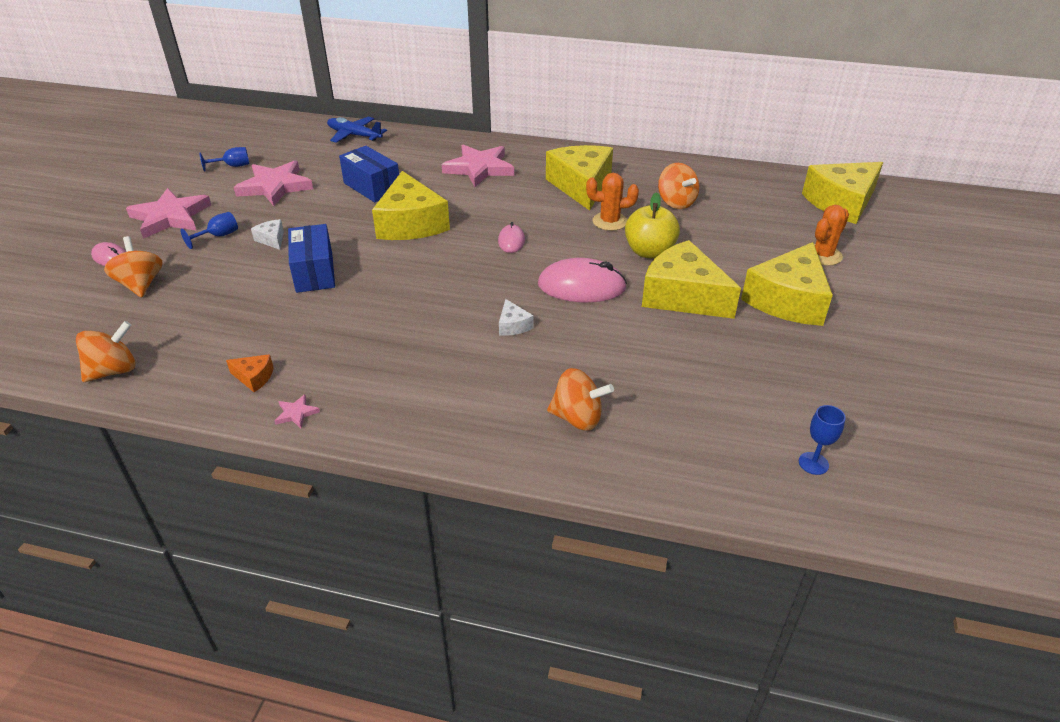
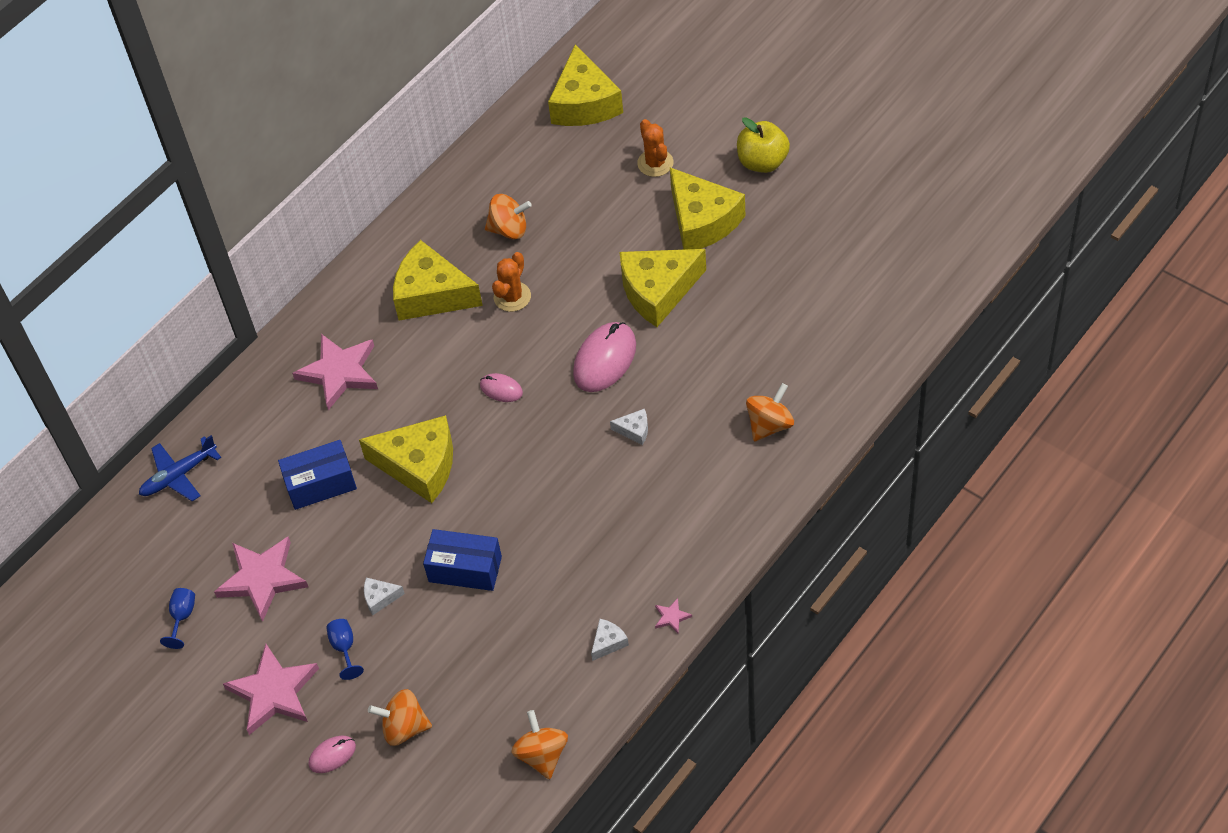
camera: 60 degrees left, 15 degrees up
(254, 377) = (608, 642): orange cheese -> white cheese
(649, 252) = (580, 287): yellow apple -> yellow apple (762, 162)
(813, 463) = (880, 301): blue goblet -> none

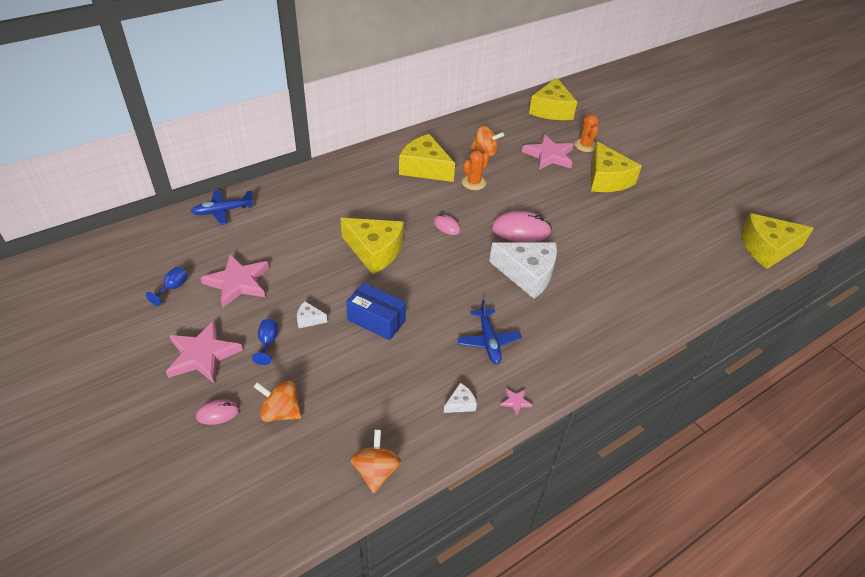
camera: 10 degrees right, 10 degrees down
(321, 484) = (306, 242): blue box -> none
(339, 373) = (350, 189): pink star -> pink star (549, 155)
(605, 359) = (521, 230): pink mouse -> pink mouse turned 45 degrees clockwise
(614, 547) = (488, 341): none -> blue plane
(634, 430) = (527, 274): white cheese -> white cheese, size x2.40
(658, 291) = (568, 205): yellow cheese -> yellow cheese (767, 248)
(762, 162) = (653, 162): yellow apple -> none
(769, 424) = (624, 299): orange spinning top -> none

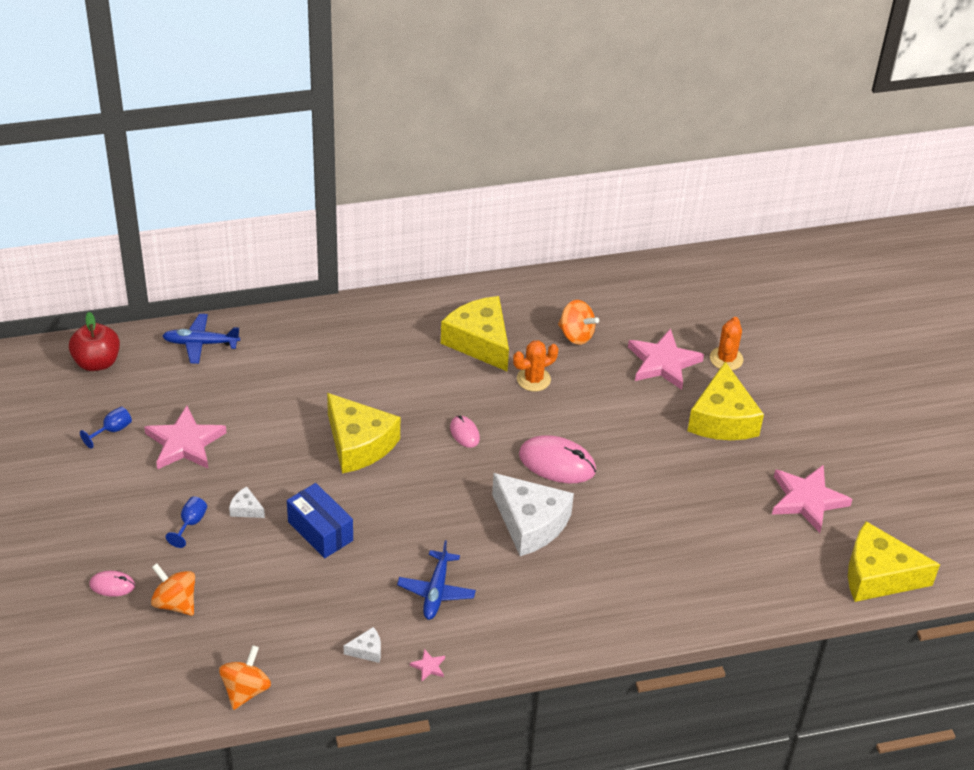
camera: 20 degrees right, 0 degrees up
(142, 242) = (97, 362): none -> red apple
(203, 355) = (118, 518): pink star -> pink star (807, 500)
(551, 110) = (713, 288): yellow cheese -> none

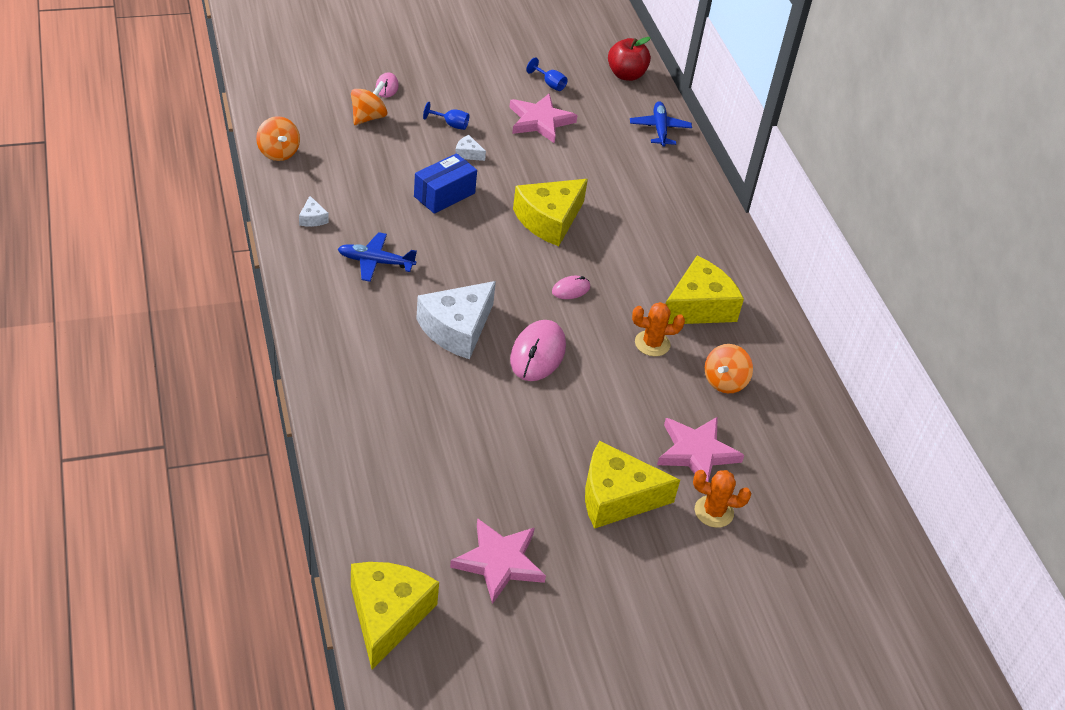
camera: 85 degrees right, 0 degrees up
(245, 690) = (278, 152): orange spinning top -> orange spinning top turned 45 degrees clockwise
(246, 509) = (468, 154): white cheese -> white cheese turned 90 degrees counterclockwise
(428, 666) = (292, 254): pink star -> none
(533, 379) = (652, 343): orange cactus -> orange cactus turned 60 degrees counterclockwise

